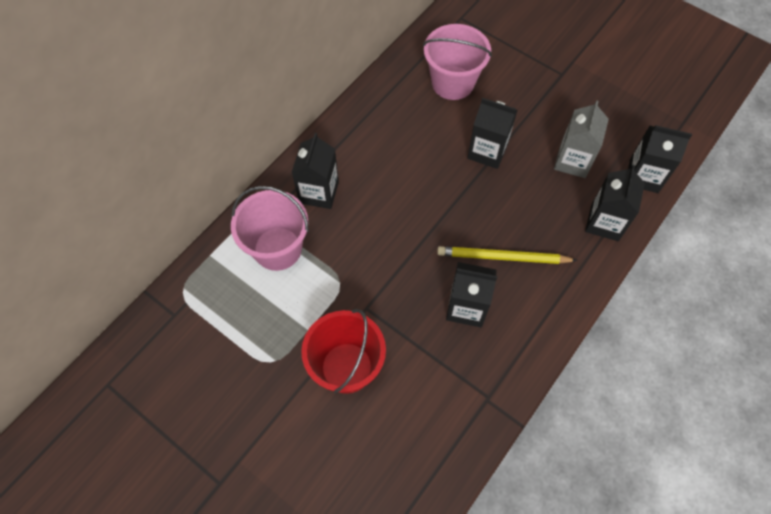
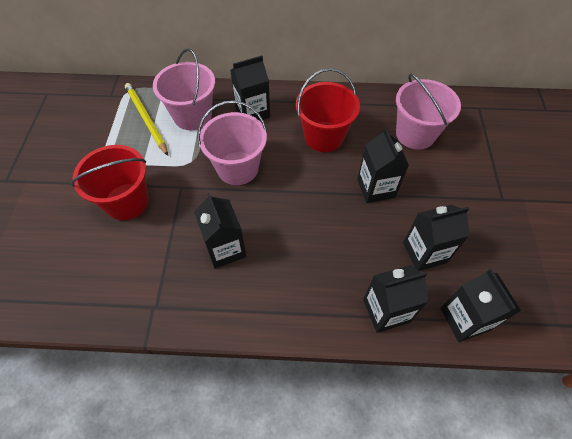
camera: 55 degrees right, 5 degrees down
(381, 246) = (237, 168): none -> pink bucket
(399, 152) = (324, 137): none -> red bucket
(503, 257) = (288, 250): yellow pencil -> yellow pencil (146, 119)
(572, 161) = (424, 252): grey carton -> black carton

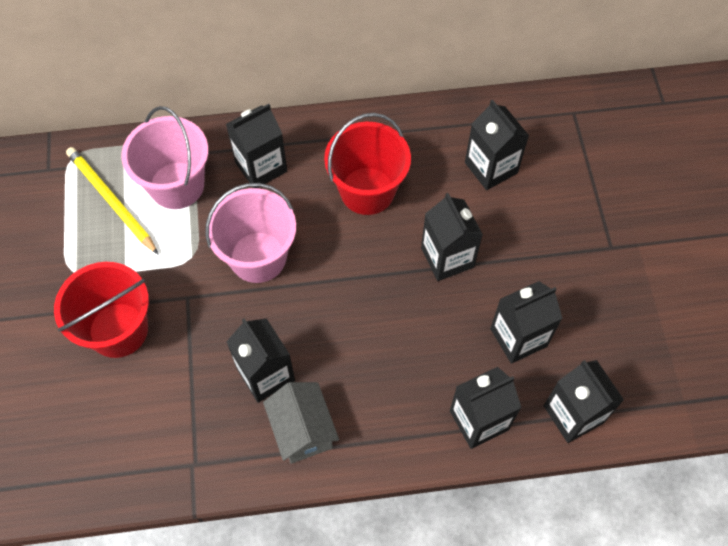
camera: 10 degrees left, 5 degrees up
(244, 295) = (303, 430): none -> grey house
(415, 134) = (491, 168): pink bucket -> black carton

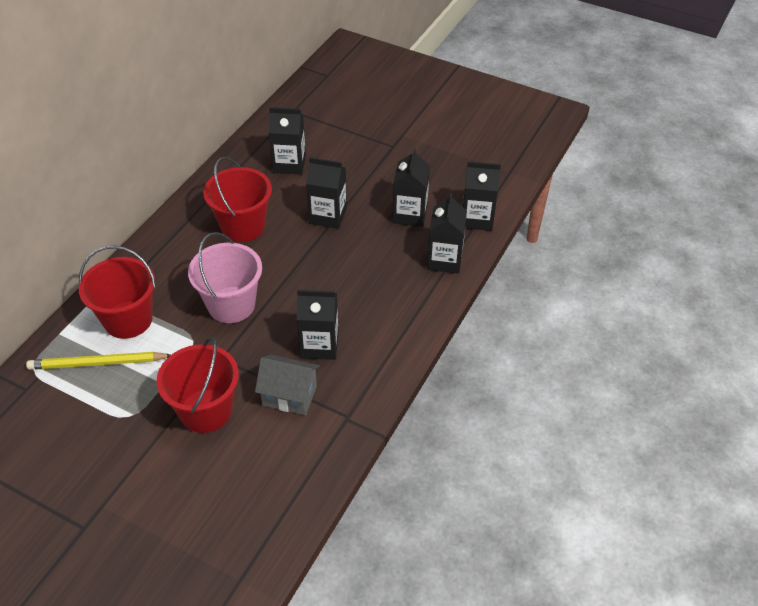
camera: 55 degrees left, 15 degrees down
(177, 185) = (128, 320): pink bucket -> red bucket
(261, 167) = (165, 268): black carton -> none
(303, 430) = (376, 346): grey house -> grey house (289, 395)

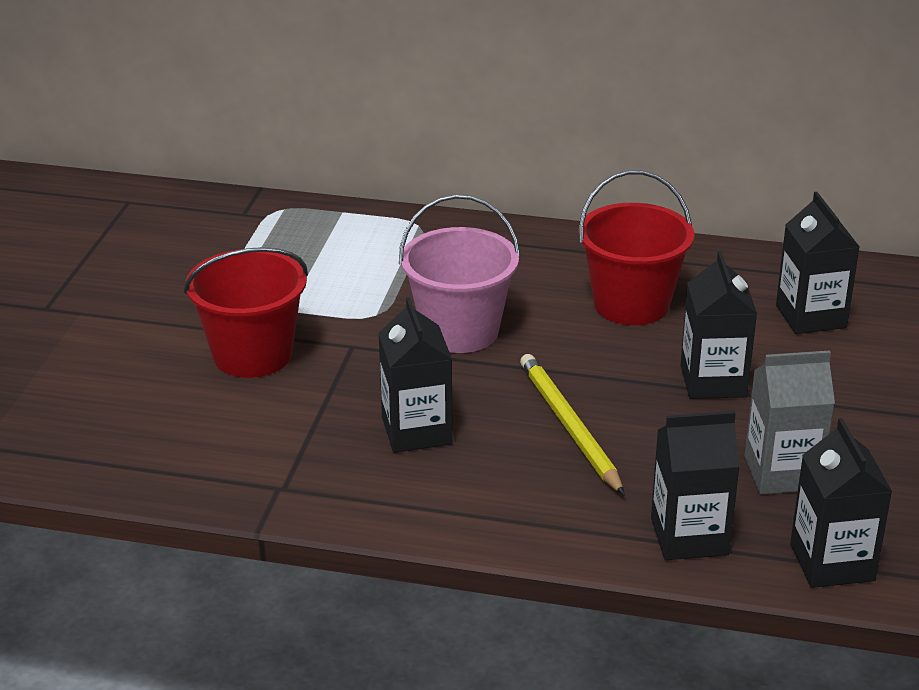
camera: 75 degrees right, 15 degrees down
(97, 363) = (303, 251): yellow pencil -> yellow pencil (569, 426)
(128, 320) = (390, 254): red bucket -> none
(289, 395) = (304, 422): grey house -> none
(409, 214) = (782, 473): black carton -> grey carton

